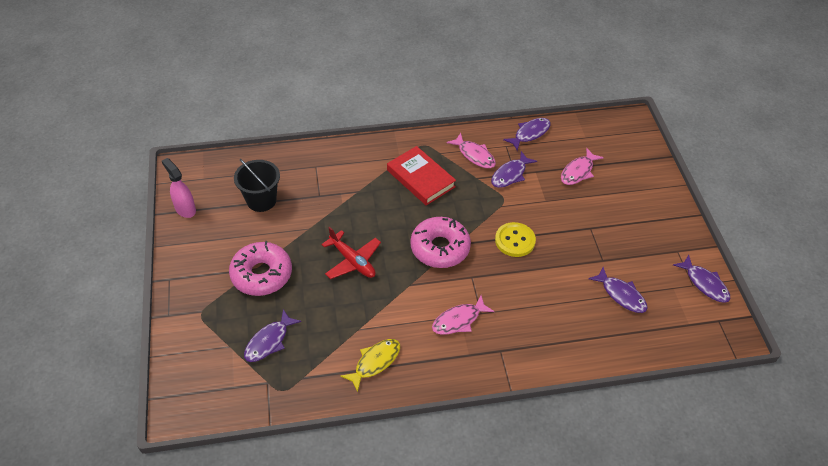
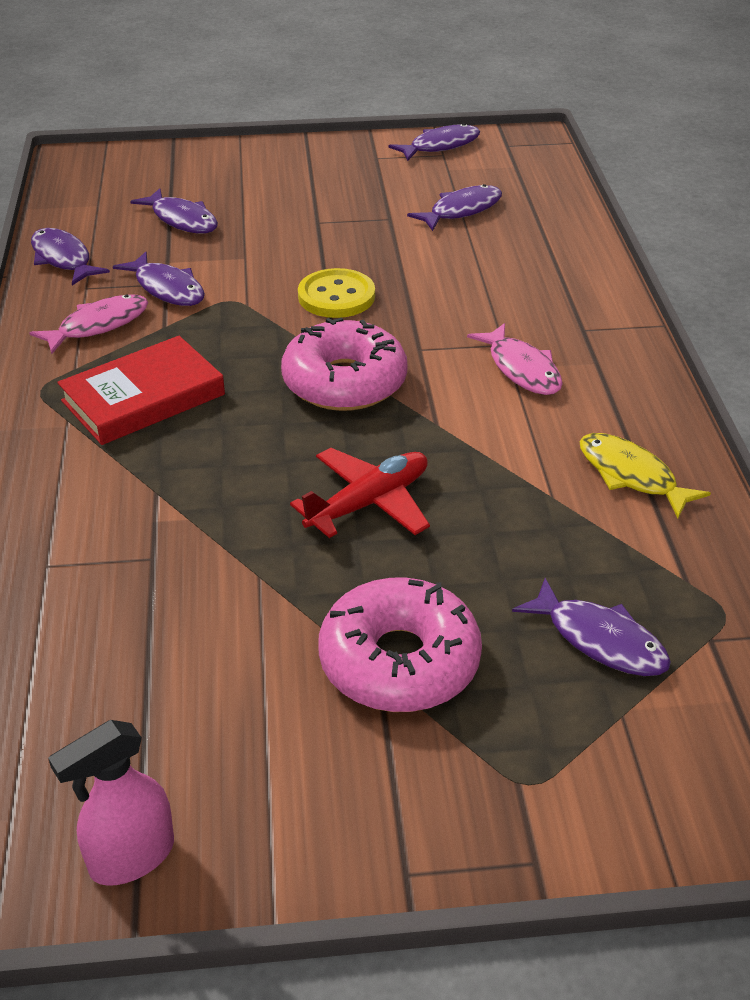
camera: 85 degrees left, 10 degrees down
(261, 200) = (141, 671): black bucket -> none
(578, 171) = (182, 220): pink fish -> purple fish

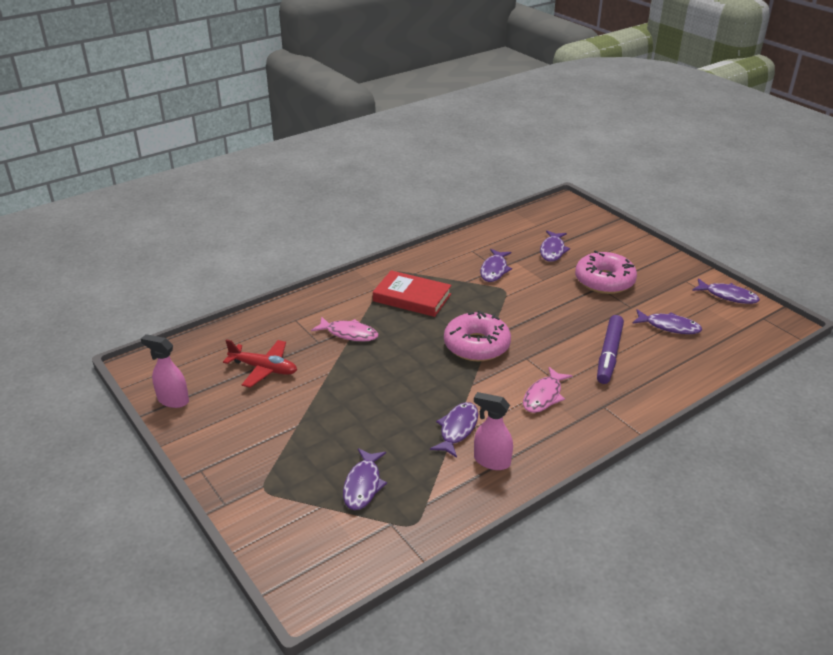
camera: 60 degrees right, 5 degrees down
(63, 259) = (486, 236): purple fish -> purple fish (457, 429)
(98, 325) = (449, 265): pink fish -> pink fish (349, 334)
(336, 296) = (541, 317): yellow button -> none
(369, 503) = (398, 384): red plane -> red plane (264, 369)
(399, 661) = (308, 428): pink donut -> pink donut (604, 281)
(477, 278) = (609, 354): none -> purple marker
(631, 476) = (491, 461): yellow fish -> pink spray bottle

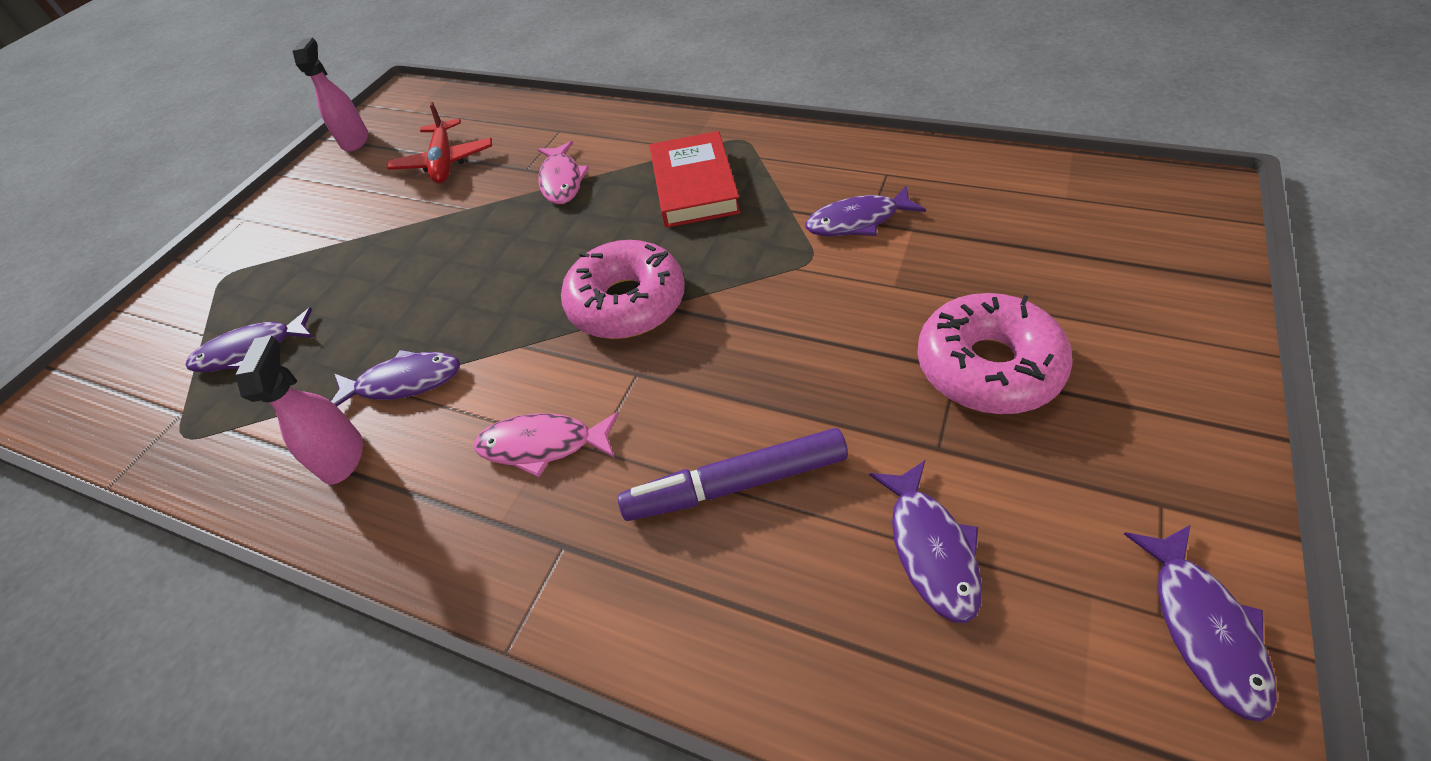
camera: 65 degrees right, 15 degrees up
(552, 250) = (1006, 253): purple fish -> none

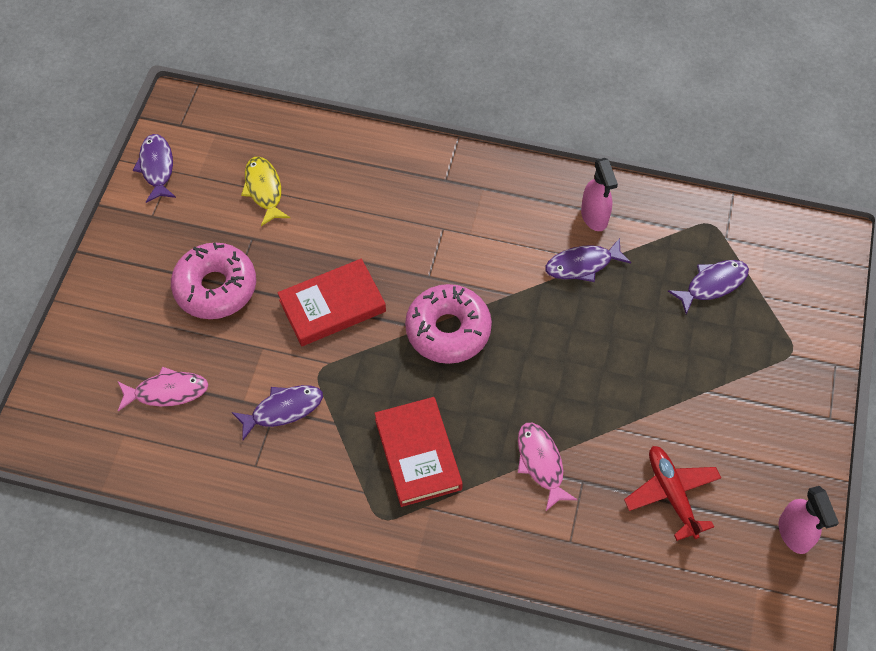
camera: 165 degrees right, 10 degrees up
(543, 445) = (474, 229): pink fish -> pink fish (167, 392)
(736, 484) = (360, 214): purple marker -> none
(791, 336) = (332, 306): none -> red book
(930, 548) = (264, 190): purple fish -> yellow fish

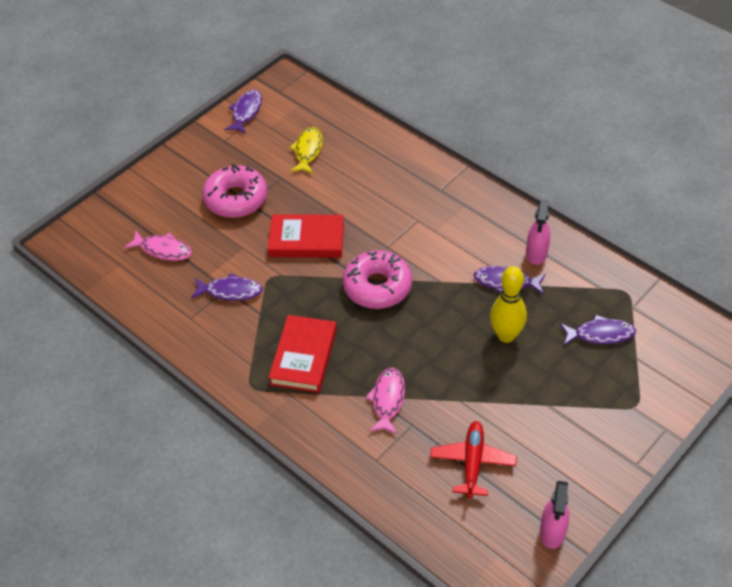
camera: 30 degrees right, 10 degrees down
(619, 328) = (506, 335): none -> yellow bowling pin

